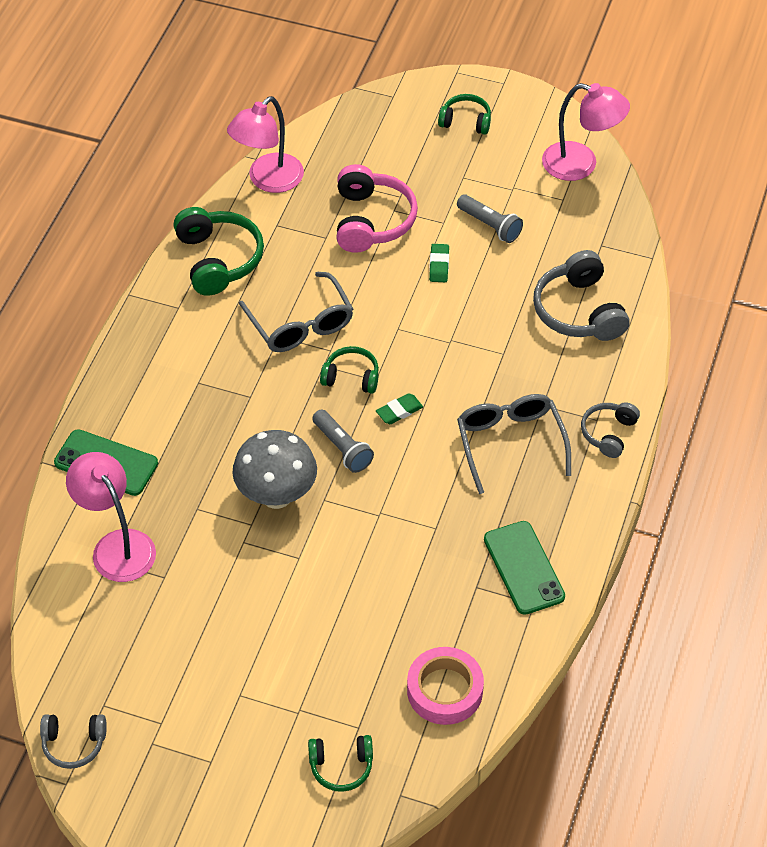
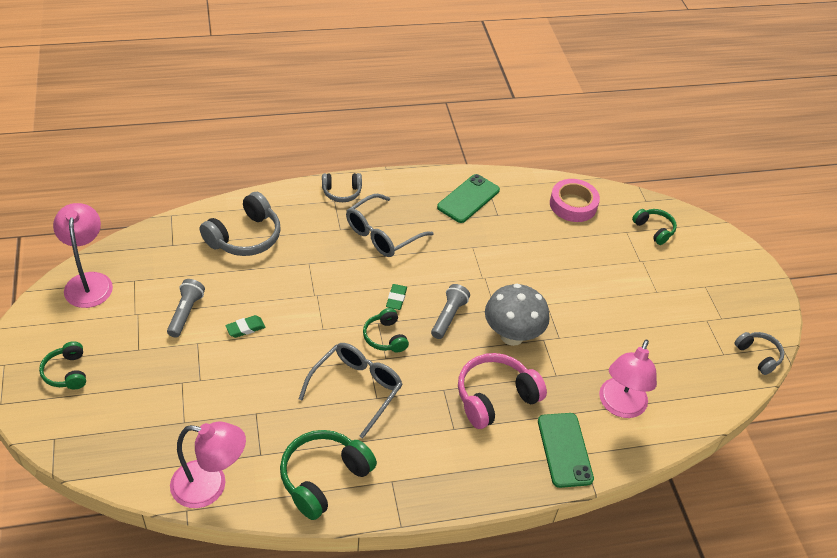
camera: 125 degrees left, 5 degrees down
(372, 220) = (220, 390): pink headphones -> pink headphones (495, 397)
(399, 411) = (396, 299): green eraser -> green eraser turned 75 degrees clockwise

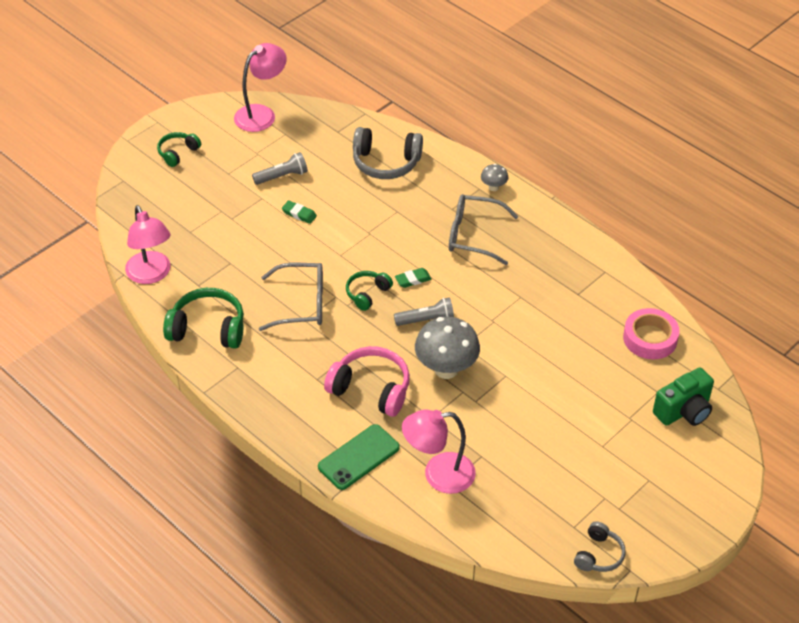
camera: 60 degrees right, 0 degrees up
(341, 192) = (493, 187): grey headphones -> grey mushroom
(468, 199) = (575, 266): green phone -> none
(654, 230) = (684, 411): green headphones -> green camera

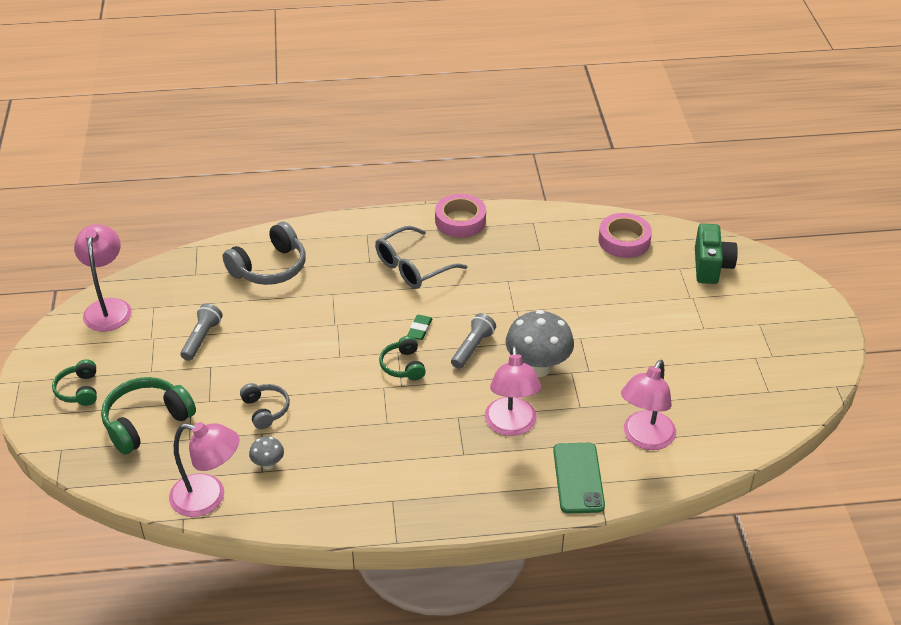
camera: 50 degrees left, 5 degrees down
(208, 328) = (323, 495): green headphones -> green headphones (146, 422)
(299, 214) = (260, 354): green eraser -> none
(302, 304) = (367, 413): grey glasses -> none
(371, 389) = (511, 426): pink headphones -> pink lamp
(493, 187) = (375, 226): grey mushroom -> grey mushroom (268, 464)
(555, 229) = (460, 221): none -> pink tape
(599, 555) = (807, 394): grey headphones -> grey headphones (265, 410)

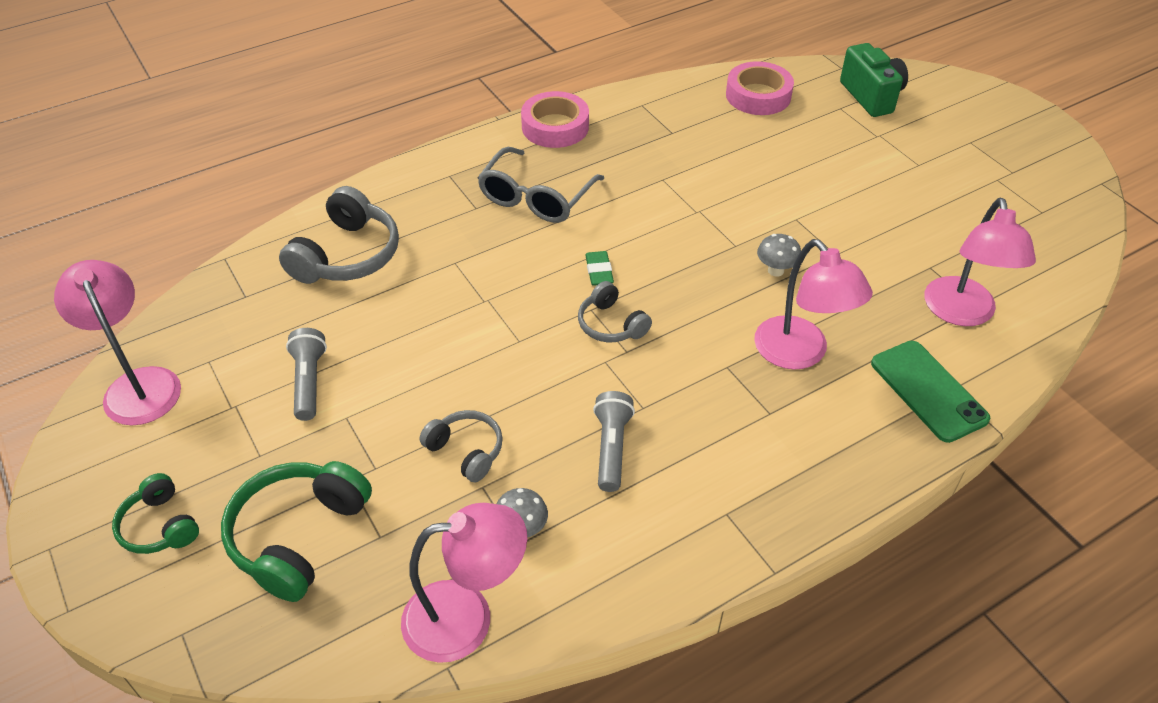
camera: 25 degrees left, 5 degrees up
(403, 366) = (611, 324): green headphones -> grey headphones
(473, 348) = (681, 272): grey flashlight -> grey flashlight (612, 448)
(538, 368) = (775, 270): grey mushroom -> grey mushroom, size x0.48

